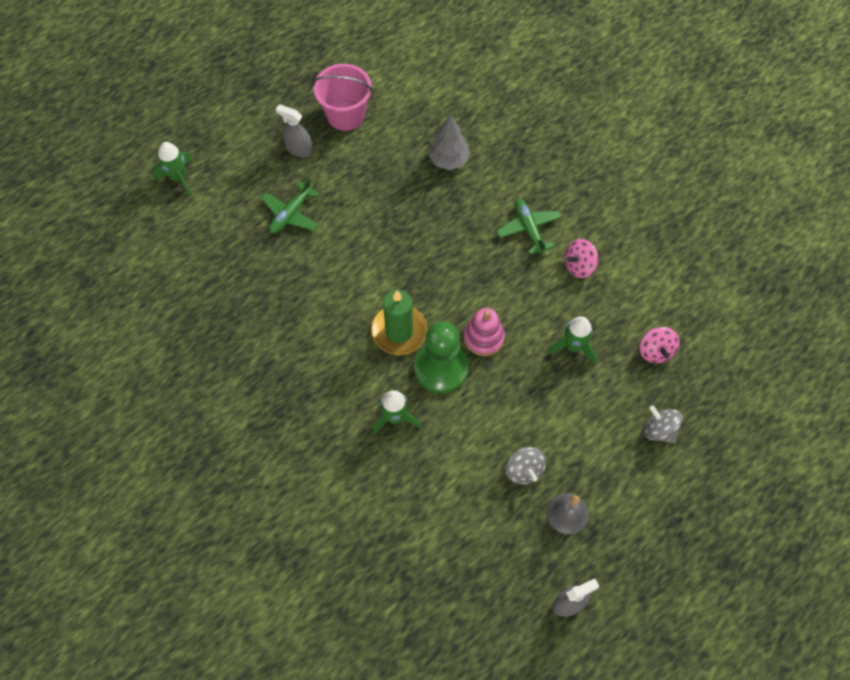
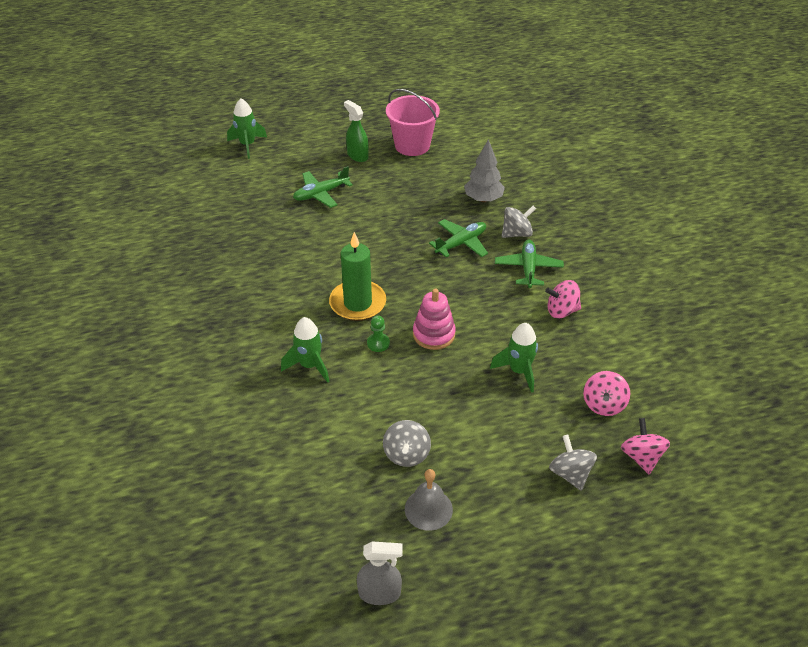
camera: 25 degrees right, 20 degrees down
(299, 149) = (357, 155): grey spray bottle -> green spray bottle
(441, 368) = (378, 343): green pawn -> green pawn, size x0.40
(455, 223) = (461, 243): none -> green plane
(499, 191) = (516, 233): none -> grey spinning top
(705, 390) = (641, 457): none -> pink spinning top

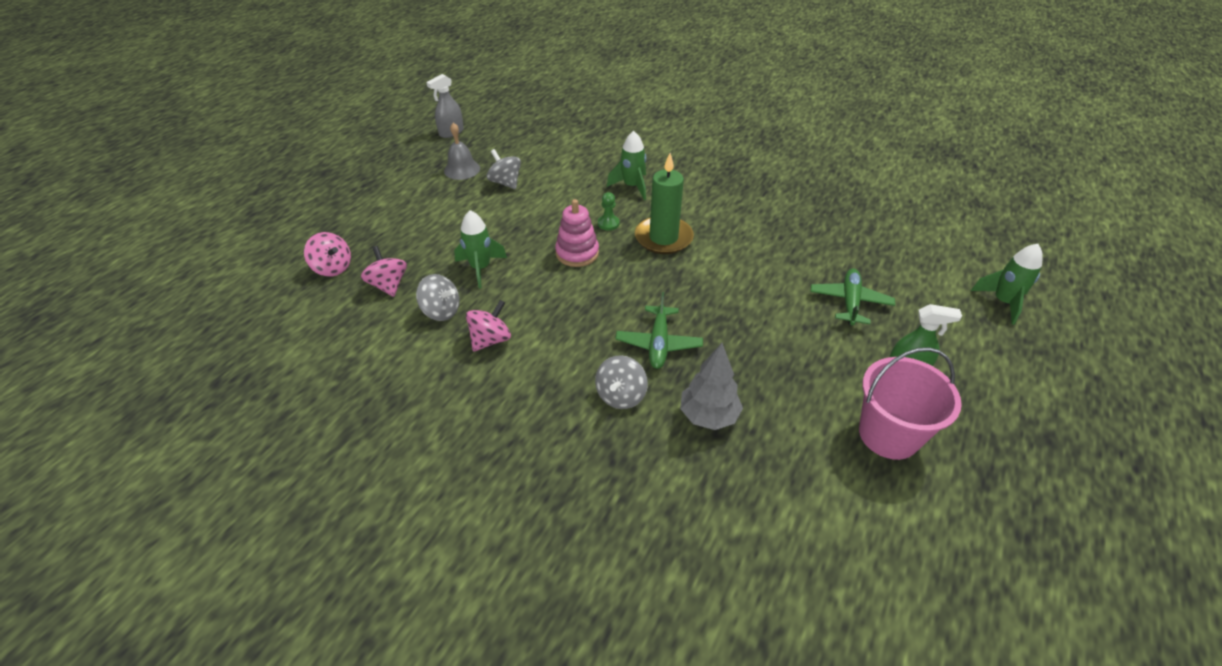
camera: 135 degrees right, 0 degrees up
(528, 268) = (565, 362): green plane -> none
(570, 473) = (383, 230): grey spinning top -> grey spinning top (441, 311)

